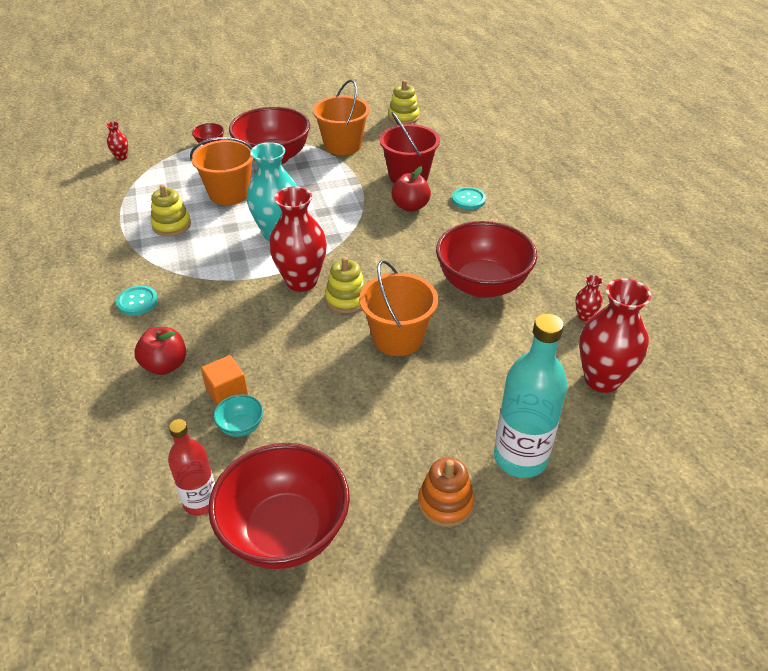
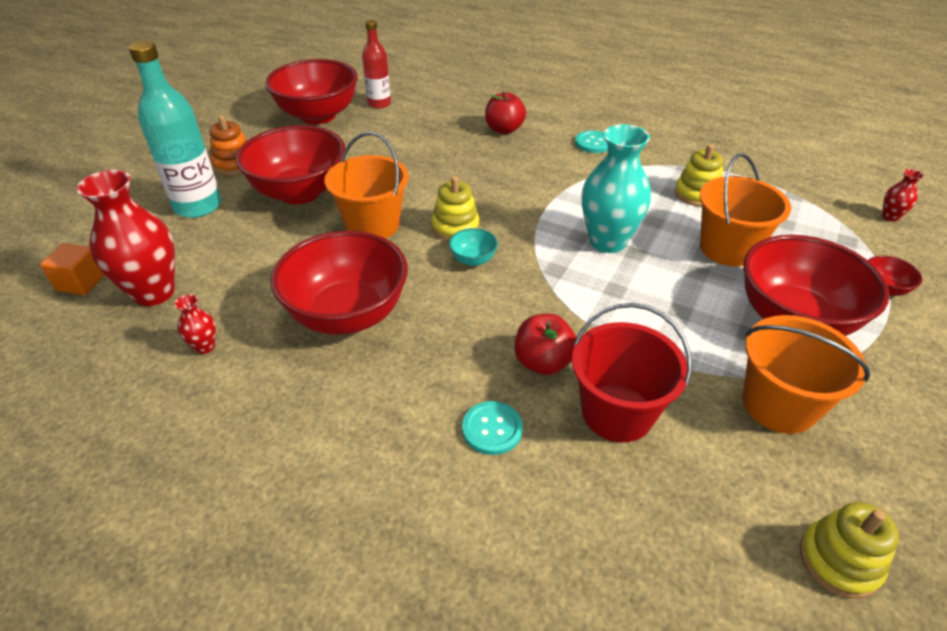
camera: 135 degrees right, 0 degrees up
(227, 392) = (443, 139): orange cube -> orange cube (81, 282)
(241, 427) = (407, 132): turquoise bowl -> turquoise bowl (473, 260)
(301, 281) = (513, 218): red vase -> none
(418, 412) = (300, 192): none -> red bowl

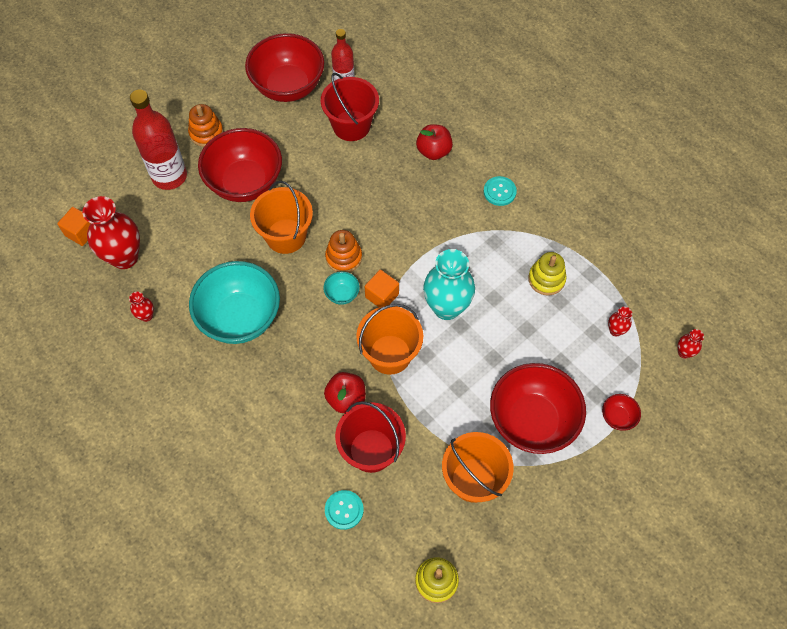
camera: 20 degrees right, 20 degrees up
(198, 206) = (169, 176): turquoise bottle -> red bottle
(347, 314) = (240, 318): red bowl -> turquoise bowl
(404, 129) = (351, 125): none -> red bucket
(455, 227) = (344, 257): yellow stacking toy -> orange stacking toy
(492, 429) = (293, 436): turquoise button -> turquoise button (344, 510)
(523, 249) = (382, 295): none -> orange cube
(728, 249) = (531, 343): orange bucket -> orange bucket (390, 354)
(805, 216) = (615, 330): none -> red vase

